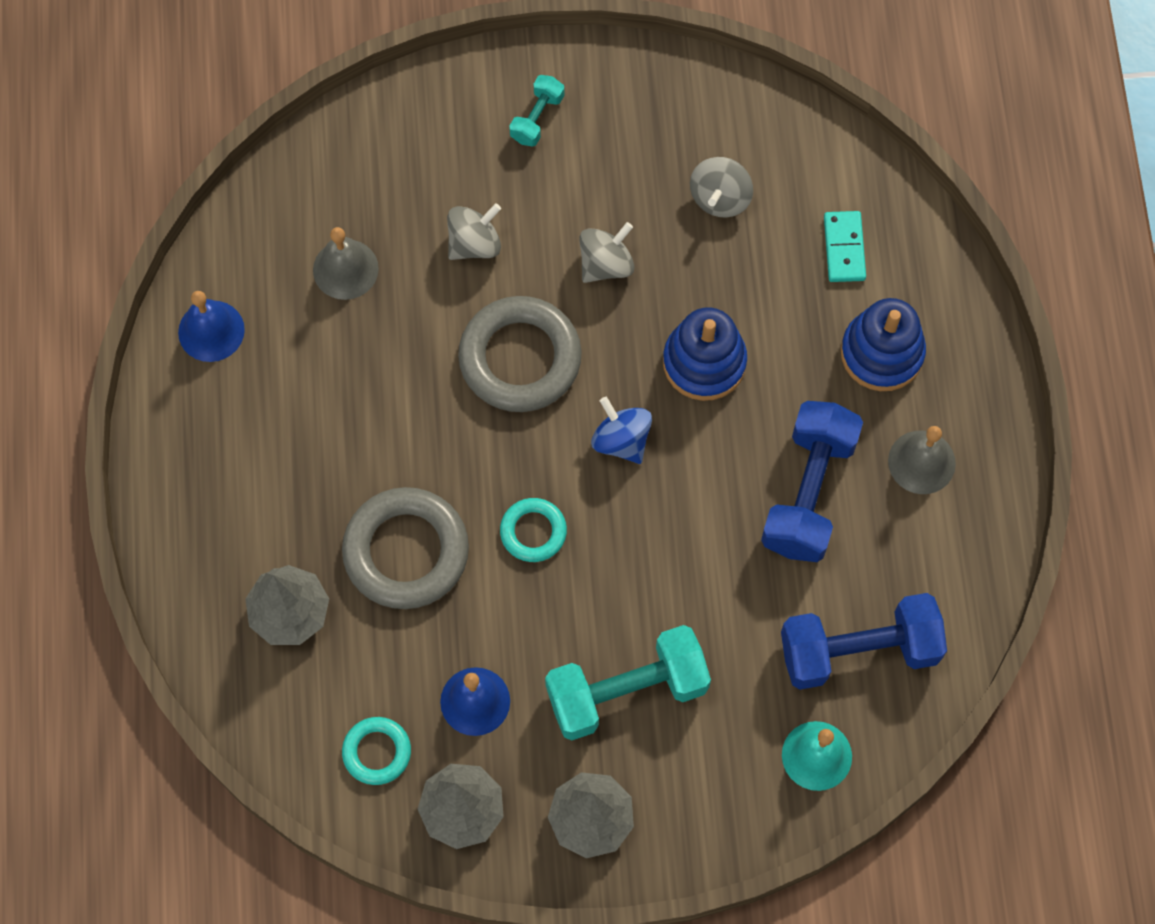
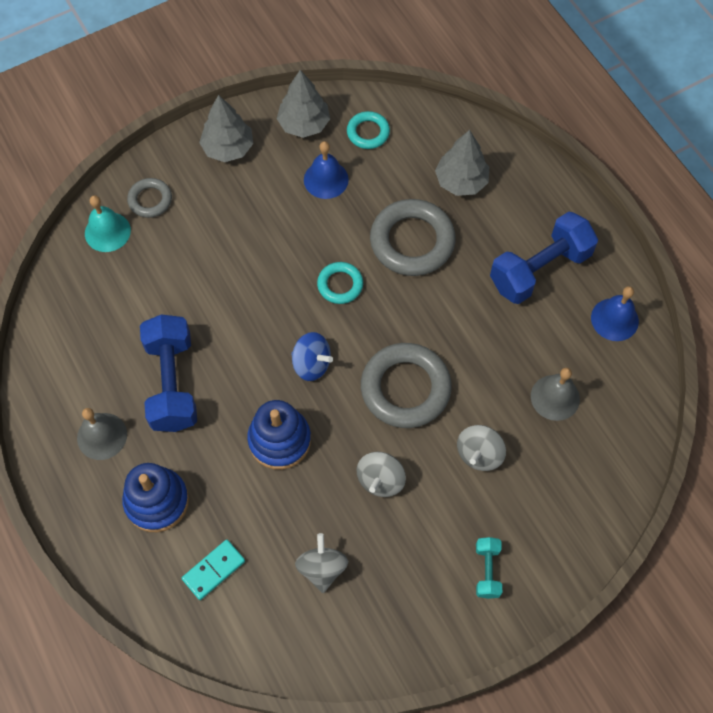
camera: 155 degrees right, 5 degrees down
(627, 691) = (238, 220): turquoise dumbbell -> none
(738, 781) = (150, 200): none -> grey ring
(844, 248) = (213, 570): turquoise domino -> turquoise domino turned 75 degrees clockwise
(858, 650) = (102, 300): blue dumbbell -> blue dumbbell (539, 269)

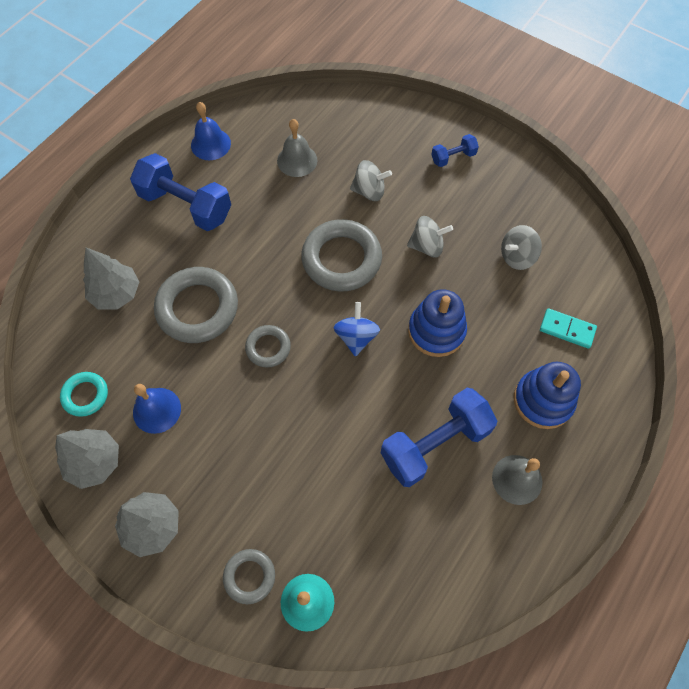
camera: 115 degrees left, 0 degrees up
(340, 285) = (268, 348): turquoise ring -> grey ring
(487, 571) = (453, 157): turquoise dumbbell -> blue dumbbell

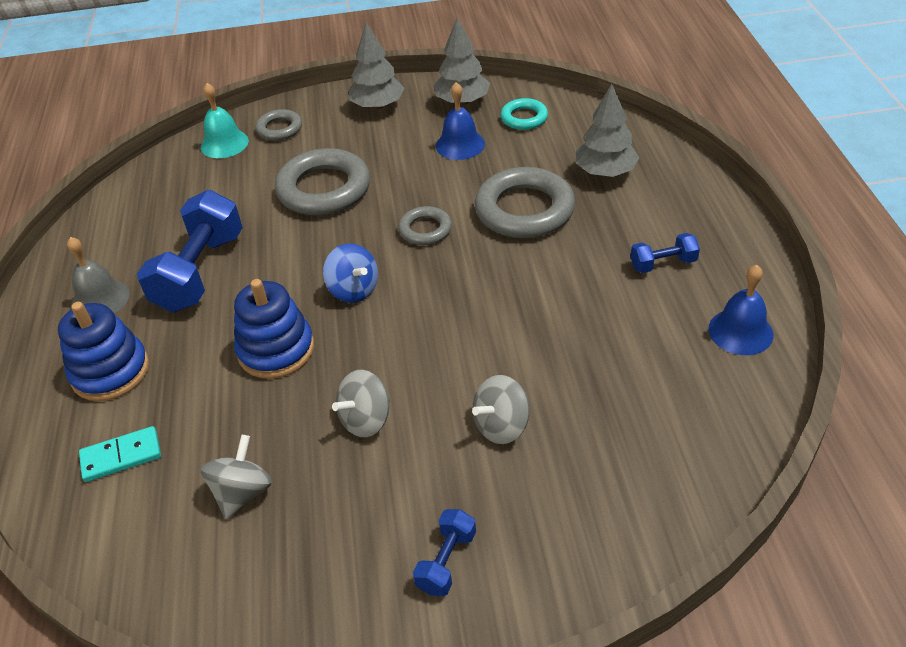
camera: 140 degrees right, 20 degrees down
(186, 205) = (663, 264): blue dumbbell -> blue dumbbell, size x0.49
(297, 160) = (628, 392): grey bell -> none
(341, 259) = (446, 337): grey ring -> grey ring (324, 189)

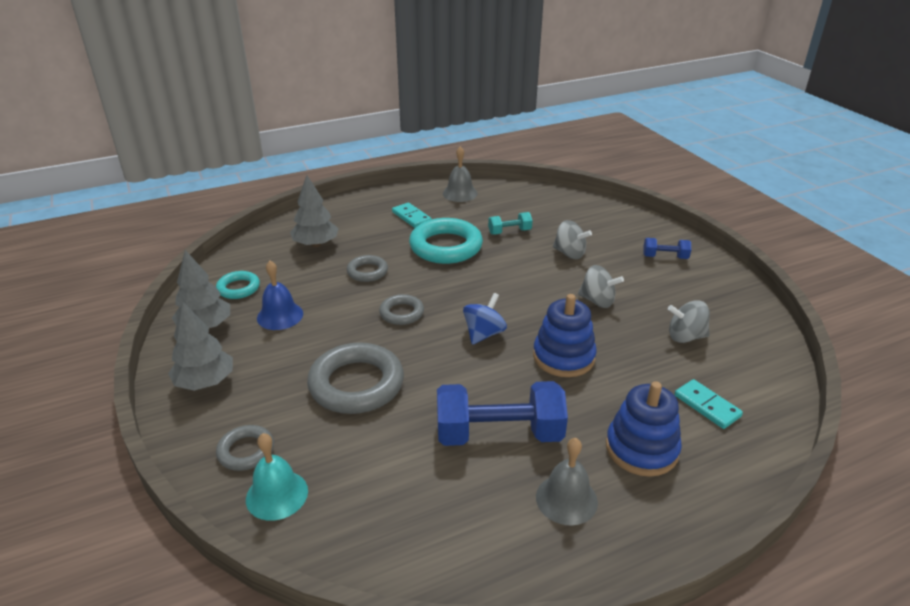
camera: 110 degrees left, 10 degrees down
(524, 210) = (367, 271): grey ring -> grey ring, size x0.53
(565, 288) = (446, 246): none -> turquoise ring
(591, 367) = (509, 232): none -> turquoise dumbbell
(663, 264) = (411, 217): blue dumbbell -> turquoise domino
(740, 331) = (460, 193): blue bell -> grey bell

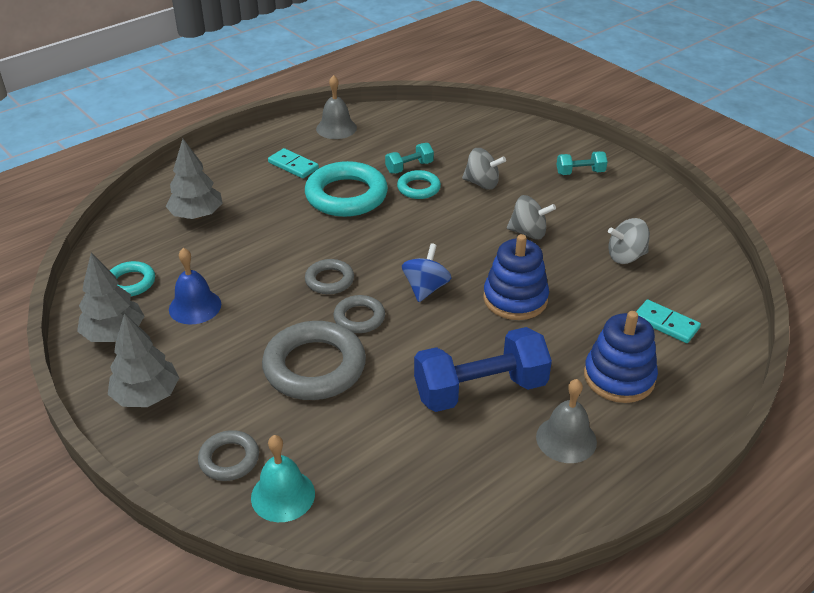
camera: 15 degrees left, 5 degrees up
(367, 271) = (271, 239): grey ring -> grey ring (359, 318)
(511, 249) = (418, 188): none -> turquoise ring
(665, 257) = (580, 172): blue dumbbell -> turquoise dumbbell

